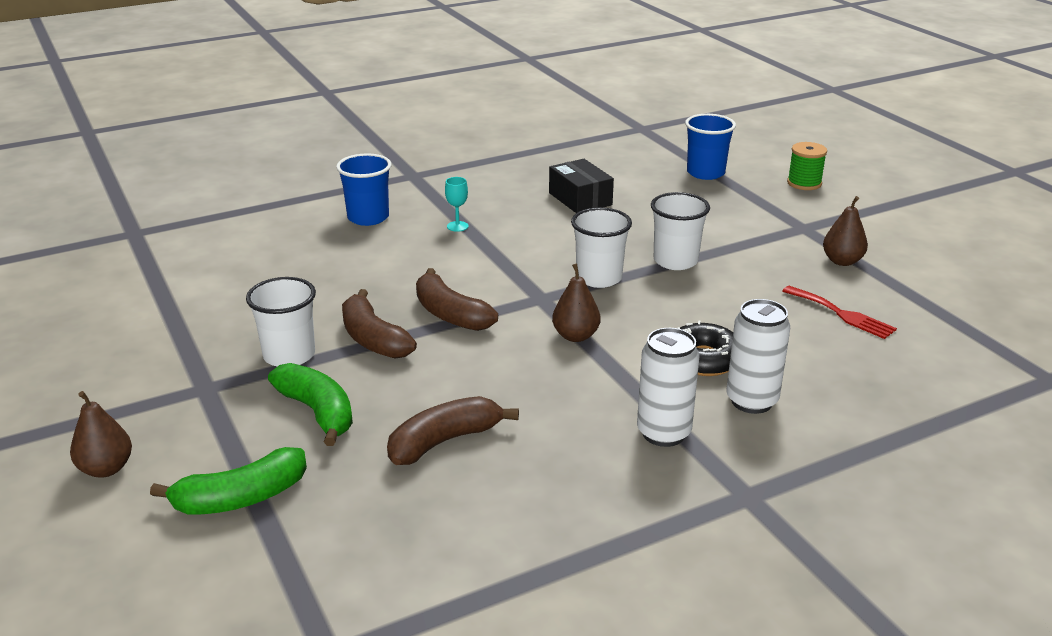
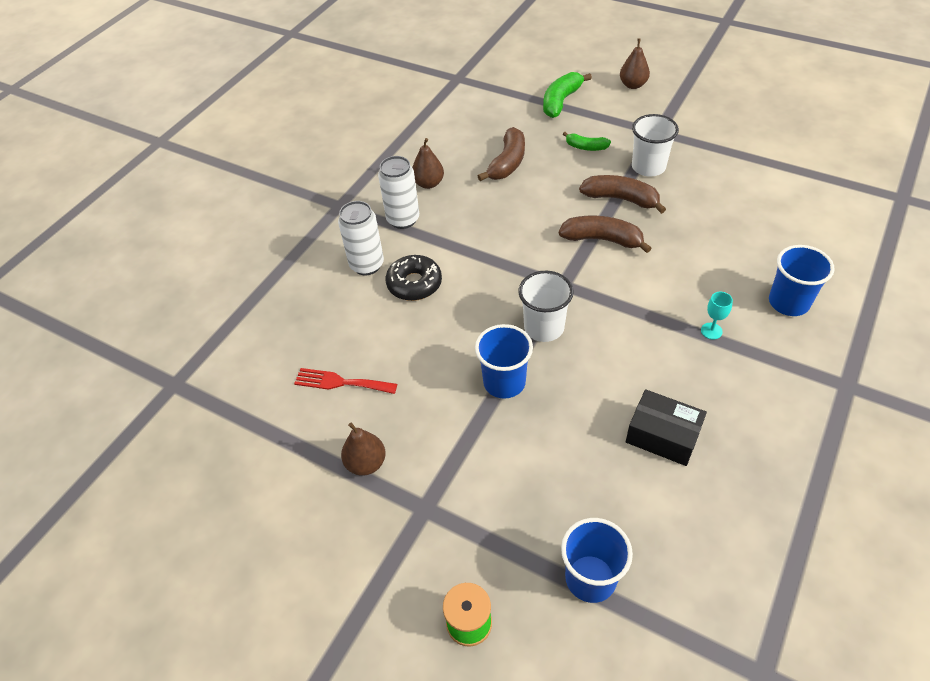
camera: 150 degrees right, 20 degrees up
(317, 412) = (586, 147): green banana -> green banana, size x0.60
(575, 336) = (508, 262): brown pear -> brown pear (428, 183)
(675, 261) = (504, 382): white cup -> blue cup

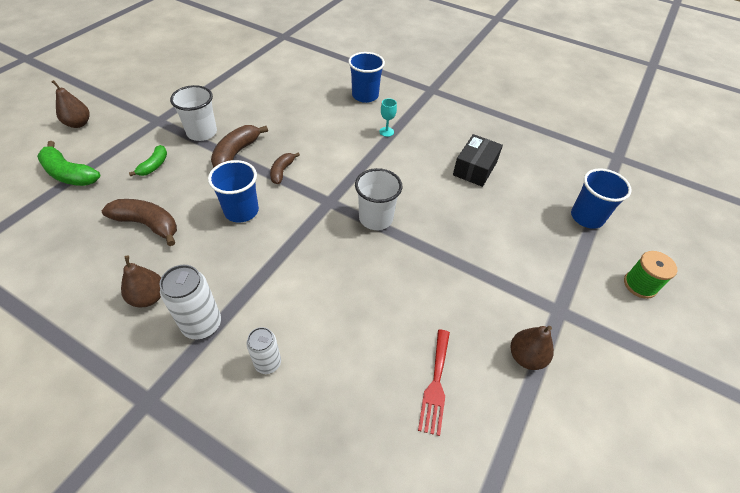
camera: 95 degrees left, 0 degrees up
(367, 265) = (268, 363): white can -> white can, size x0.65
(414, 284) = (307, 314): black donut -> none
(504, 382) = (432, 249): blue cup -> blue cup (241, 211)
(602, 239) = (282, 171): brown banana -> brown banana, size x0.60

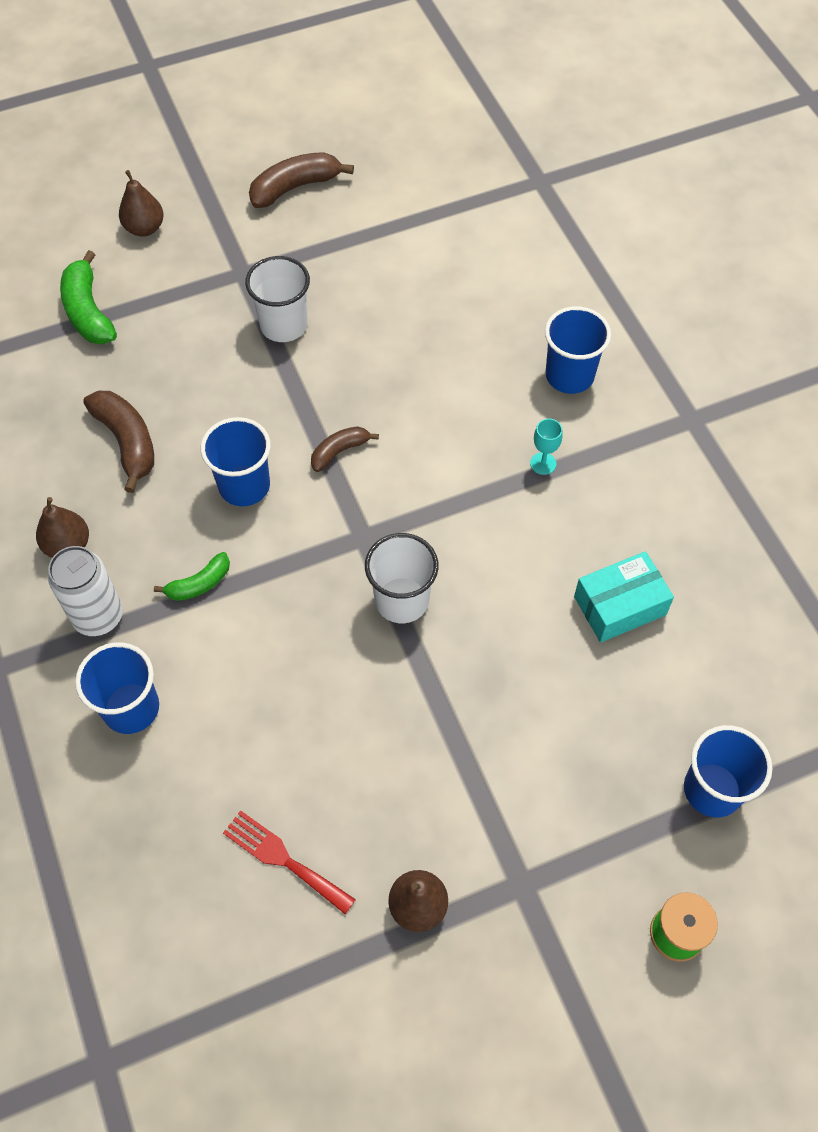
camera: 40 degrees right, 10 degrees up
(154, 165) = (190, 351): green banana -> green banana (199, 584)
(236, 154) = (301, 387): brown banana -> brown banana (295, 187)
(268, 363) = (131, 708): white can -> blue cup
(435, 384) = (283, 859): red fork -> red fork turned 75 degrees clockwise
(475, 168) = (619, 605): black box -> turquoise box

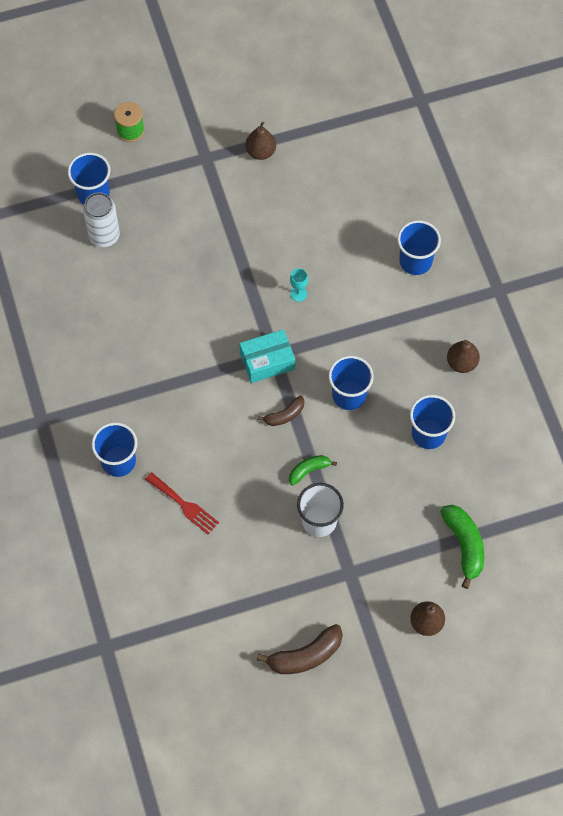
camera: 175 degrees left, 5 degrees up
(98, 616) = (438, 316): white can -> white can (104, 236)
(127, 442) = (428, 434): brown banana -> blue cup
(199, 584) = (377, 331): green banana -> green banana (308, 470)
(283, 859) = (329, 178): red fork -> red fork (184, 505)
(402, 600) = (253, 311): white cup -> none
(543, 463) = (149, 395): turquoise goblet -> turquoise goblet (298, 294)
(619, 605) = (120, 298): turquoise box -> turquoise box (267, 361)

